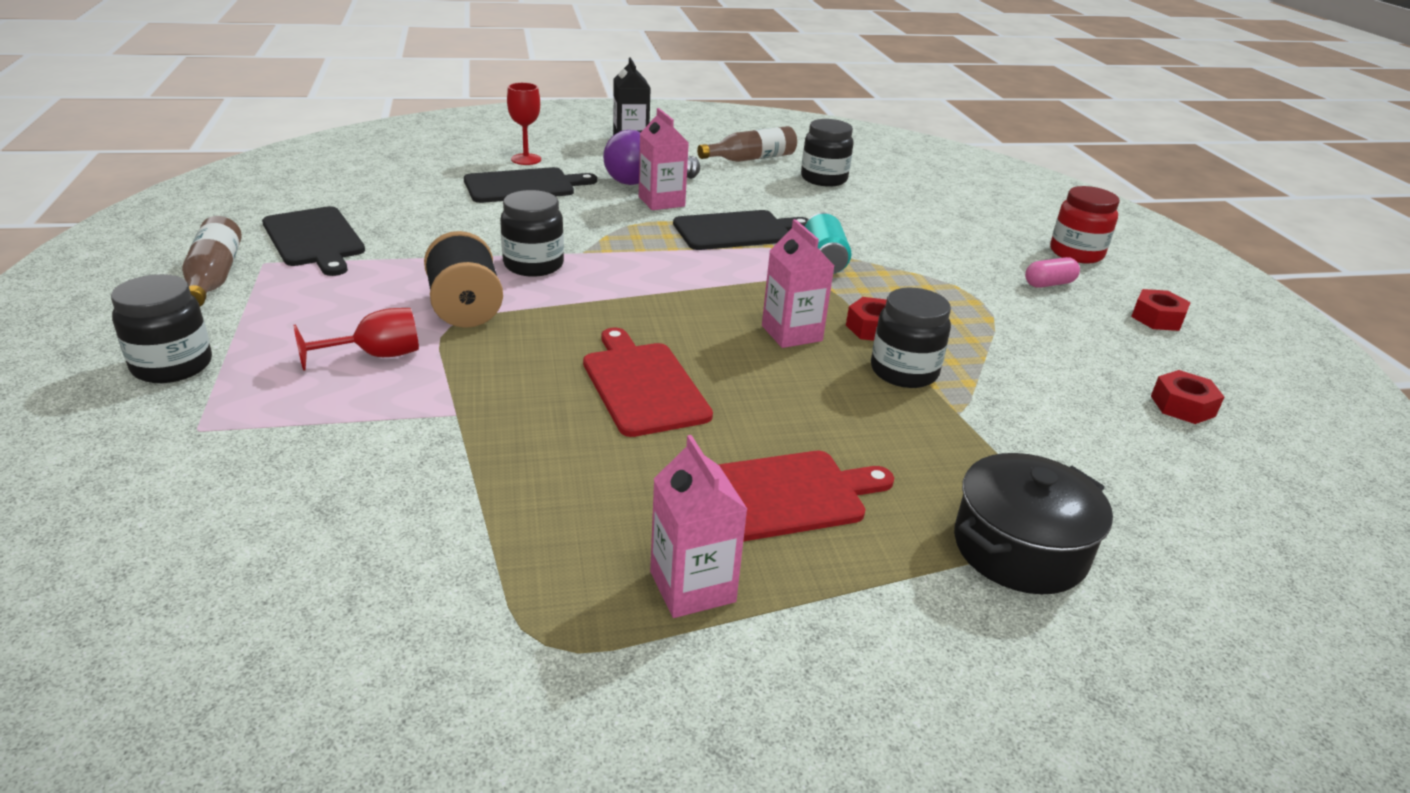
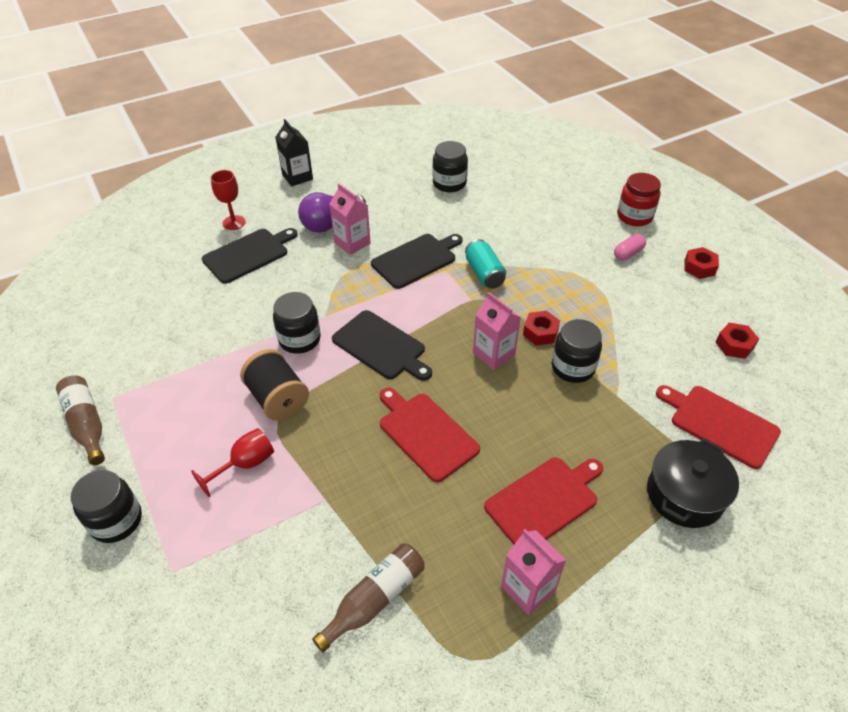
camera: 15 degrees left, 15 degrees up
(314, 239) = (133, 361): black cutting board -> black cutting board (381, 346)
(751, 159) = (391, 174): brown bottle -> brown bottle (375, 599)
(1120, 484) = (720, 424): none -> red cutting board

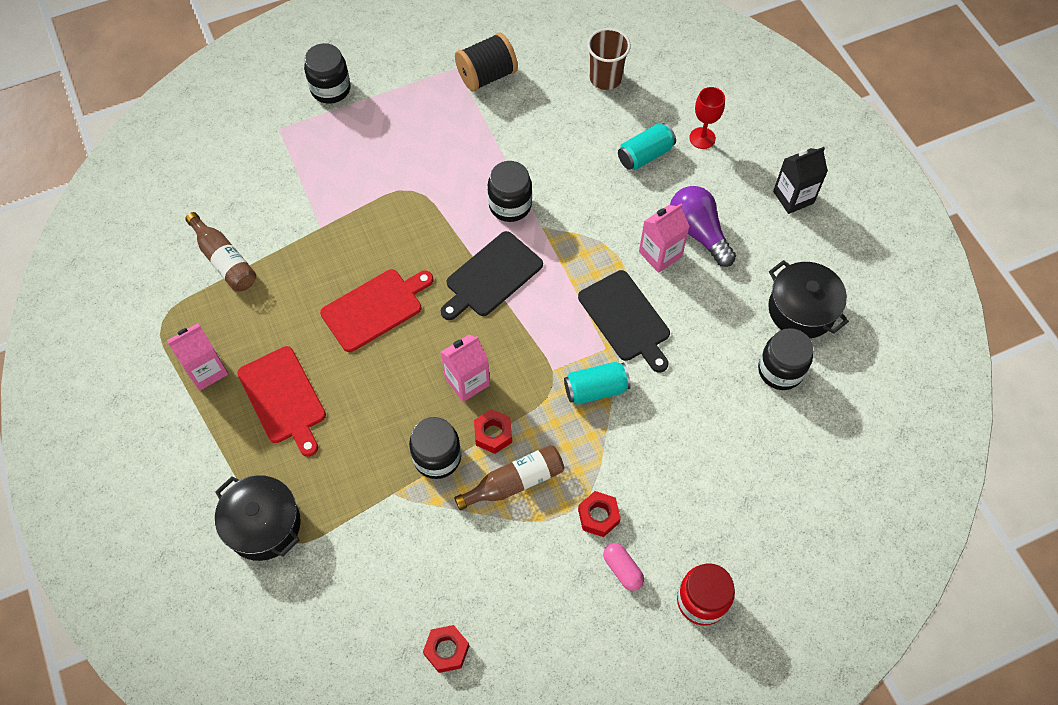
camera: 95 degrees right, 15 degrees up
(87, 424) = (430, 55): brown bottle -> brown bottle (515, 482)
(154, 282) = (605, 78): none -> brown cup
(245, 464) = (367, 169): red goblet -> none
(248, 254) = (645, 155): black cutting board -> turquoise can
(278, 399) = (435, 190): black spool -> black spool (486, 76)
(397, 174) = (801, 310): none -> black pot
(699, 267) = (588, 656): red nut -> red nut (598, 516)
(720, 424) = (338, 590): red cutting board -> none

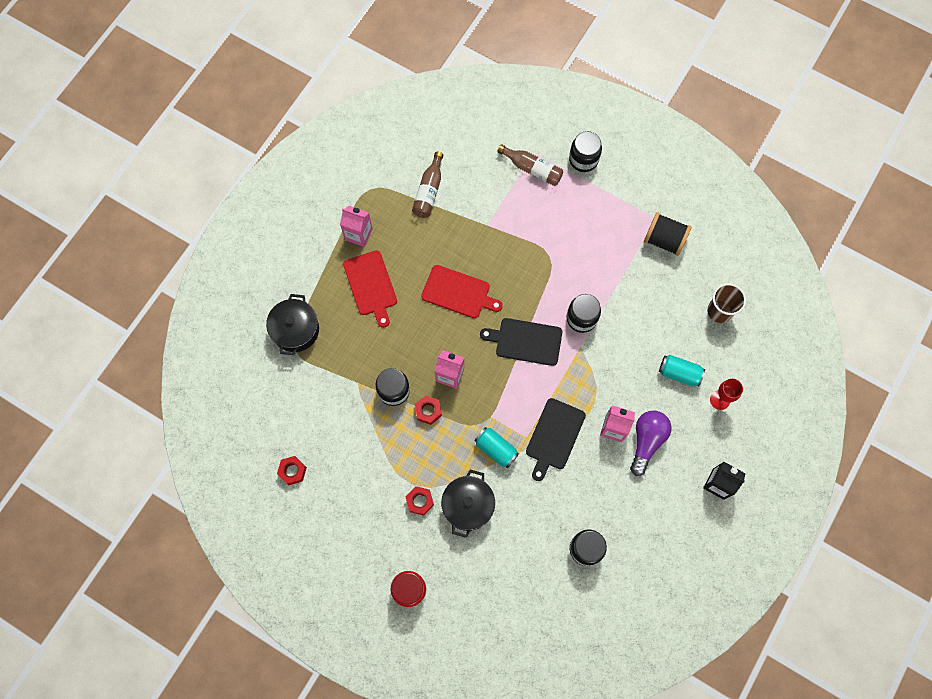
camera: 55 degrees right, 10 degrees up
(283, 398) = (371, 285): red cutting board -> red cutting board turned 45 degrees counterclockwise
(515, 482) = (408, 442): brown bottle -> brown bottle (532, 169)
(622, 569) = (398, 534): pink capsule -> none
(801, 310) = (638, 537): black pot -> black pot (468, 505)

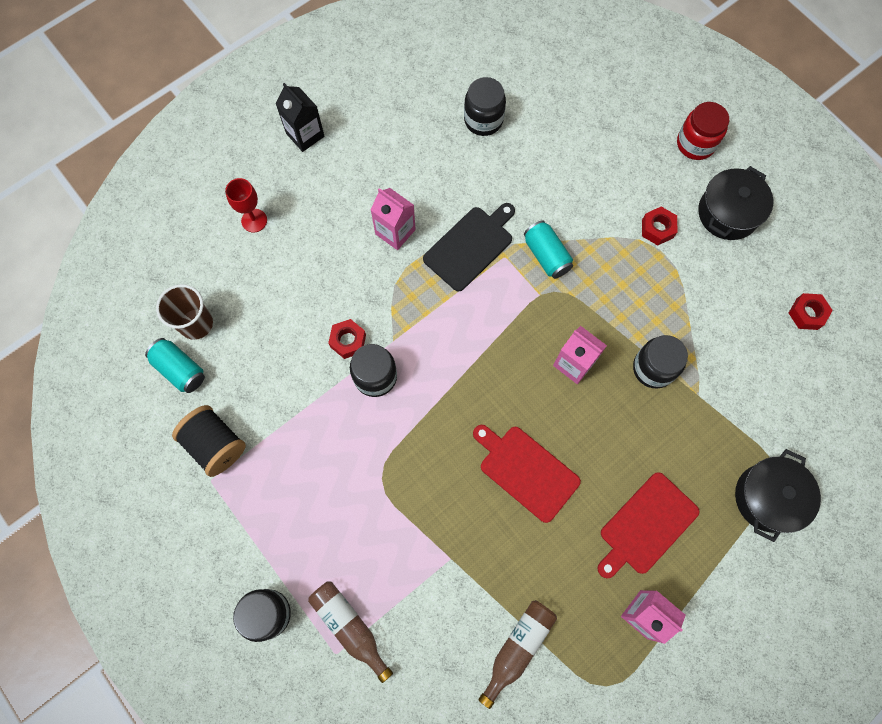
camera: 160 degrees left, 0 degrees up
(371, 285) = (646, 525): red cutting board -> red cutting board turned 135 degrees counterclockwise
(428, 411) = (616, 328): red nut -> red nut (348, 341)
(468, 505) = (601, 206): black pot -> black pot (728, 213)
(525, 341) = (460, 372): black cutting board -> none
(646, 441) = (363, 205): purple light bulb -> none
(679, 373) = (286, 267): turquoise can -> turquoise can (180, 369)

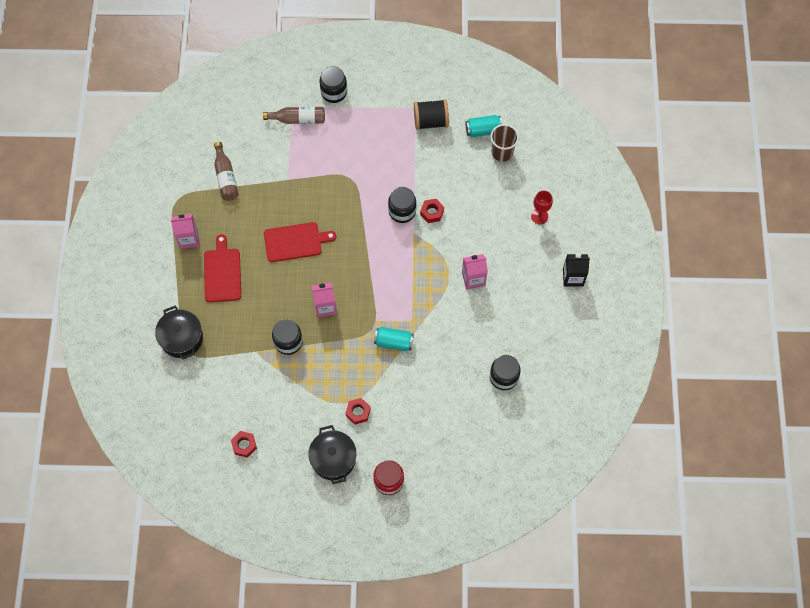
camera: 130 degrees right, 5 degrees down
(470, 246) = (432, 309): black cutting board -> none

